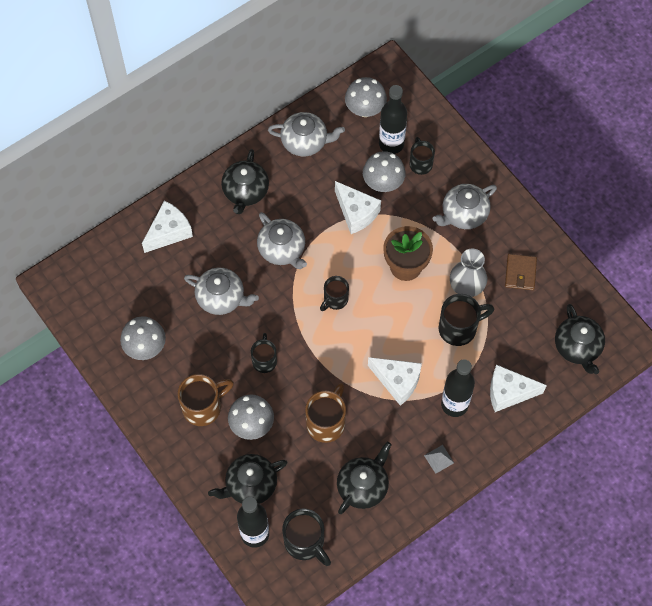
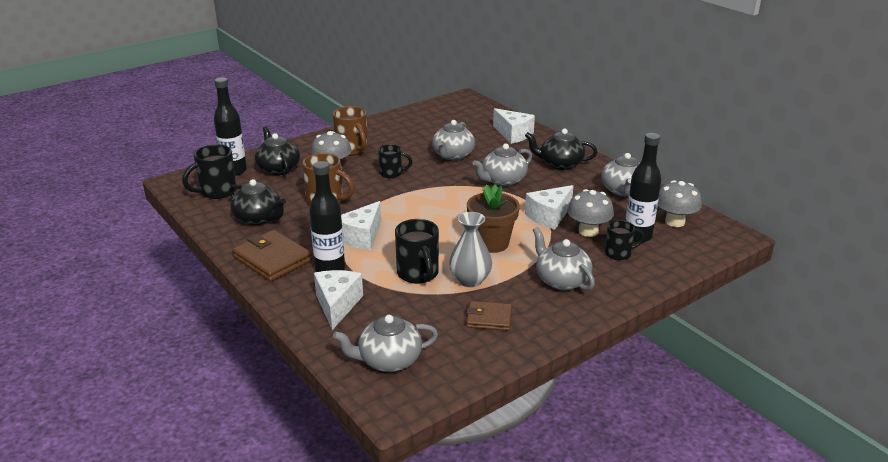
camera: 90 degrees right, 35 degrees down
(145, 347) = (408, 128): grey mushroom -> none
(335, 300) = (451, 205): black mug -> none
(439, 459) = (272, 259): grey pyramid -> brown wallet
(577, 347) = (388, 360): black teapot -> grey teapot

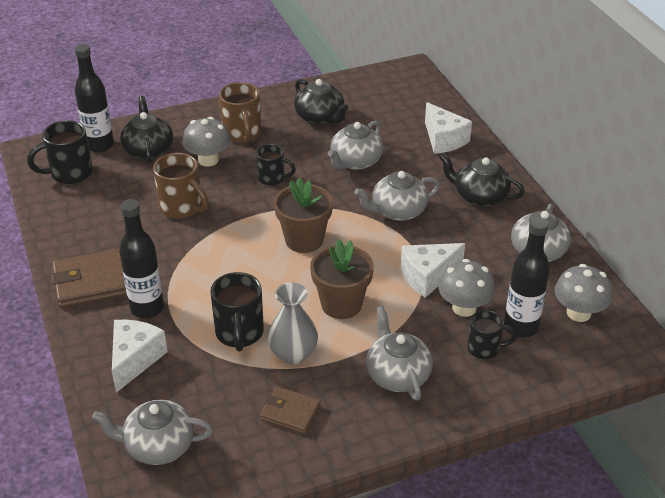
camera: 15 degrees right, 10 degrees up
(258, 218) = (99, 220): black teapot -> black teapot (320, 117)
(272, 259) = (92, 282): brown wallet -> brown wallet turned 75 degrees counterclockwise
(361, 237) = (199, 268): white cheese -> none
(439, 208) = (304, 240): none -> brown flower pot

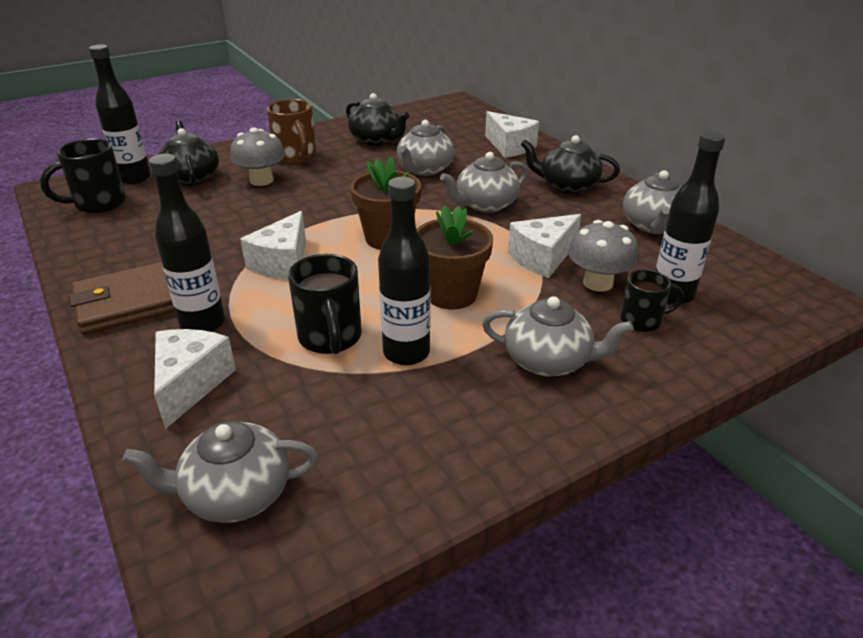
camera: 10 degrees left, 5 degrees down
(182, 208) = (237, 222): brown mug -> none
(214, 256) = (282, 263): none -> white cheese
(272, 178) = (337, 189): black mug -> none
(290, 412) = (421, 423): brown wallet -> none
(293, 354) = (406, 353): grey vase -> black bottle
(397, 375) = (548, 361): grey teapot -> grey teapot turned 135 degrees clockwise
(578, 313) = (729, 274): grey mushroom -> none

